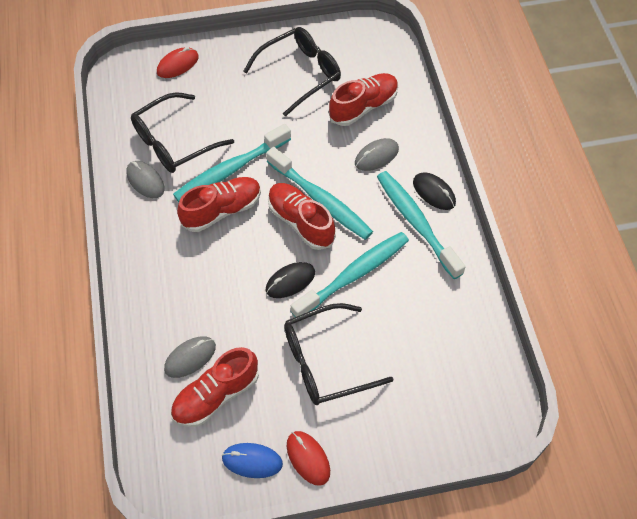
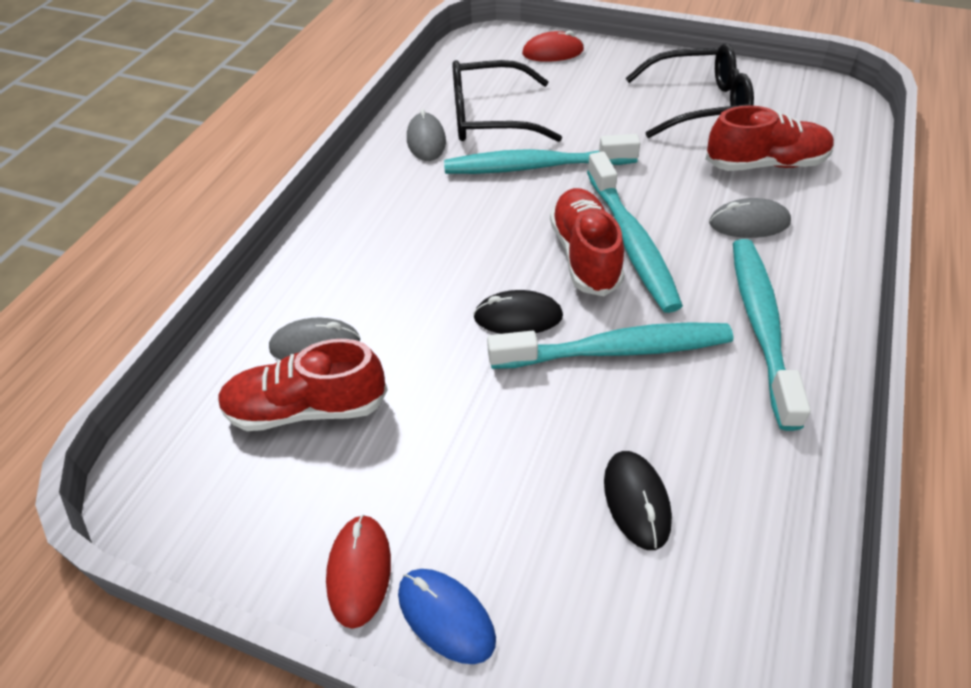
camera: 35 degrees right, 10 degrees down
(222, 210) = (491, 202): red shoe -> none
(252, 461) = (279, 525): blue mouse -> blue mouse (446, 616)
(324, 362) = (489, 444): black glasses -> none
(434, 192) = (815, 299): black mouse -> black mouse (636, 501)

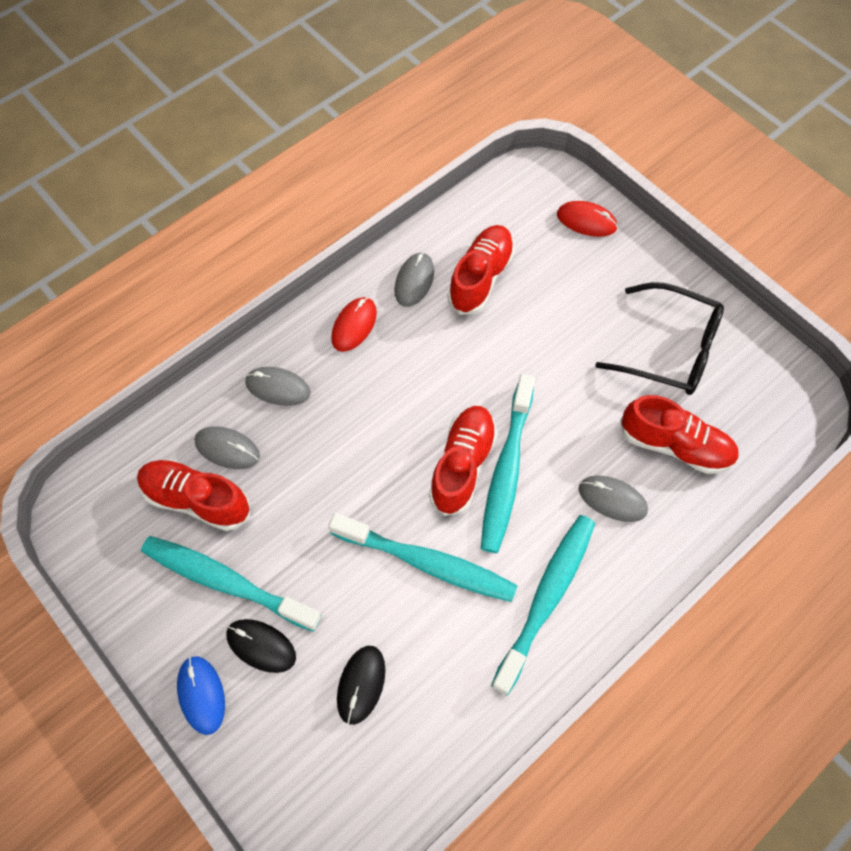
camera: 25 degrees right, 15 degrees up
(340, 270) = (278, 388): none -> grey mouse
(359, 571) = (168, 637): red mouse -> red mouse (354, 326)
(489, 117) = (480, 278): black glasses -> red shoe
(518, 317) = (377, 497): black mouse -> black mouse (261, 646)
(534, 166) = (483, 353): turquoise toothbrush -> turquoise toothbrush (226, 582)

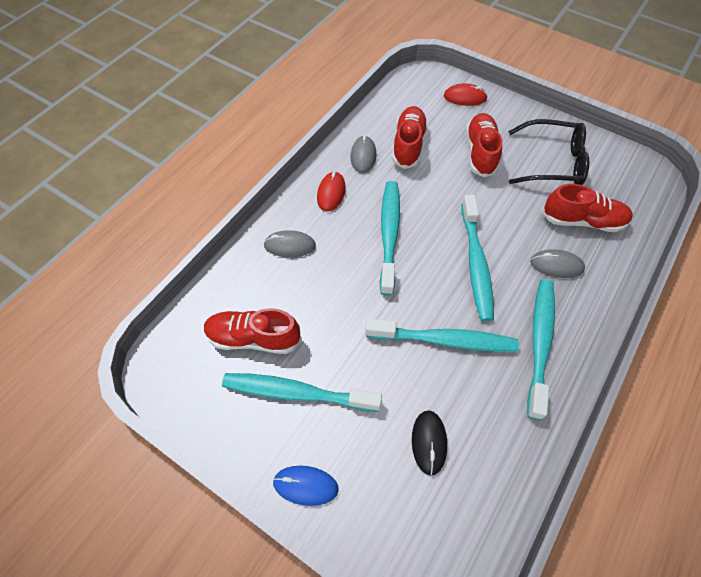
camera: 15 degrees left, 5 degrees down
(201, 695) = (305, 485): blue mouse -> blue mouse turned 45 degrees counterclockwise
(227, 449) = (265, 296): grey mouse -> none
(261, 646) = (340, 434): black mouse -> none
(409, 402) = (389, 234): none -> turquoise toothbrush
(462, 465) = (443, 267): red shoe -> red shoe (480, 152)

